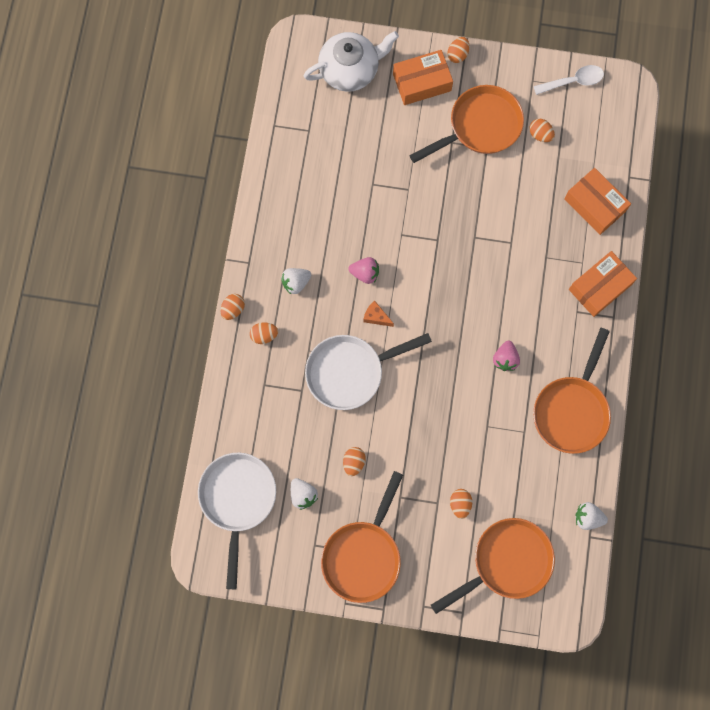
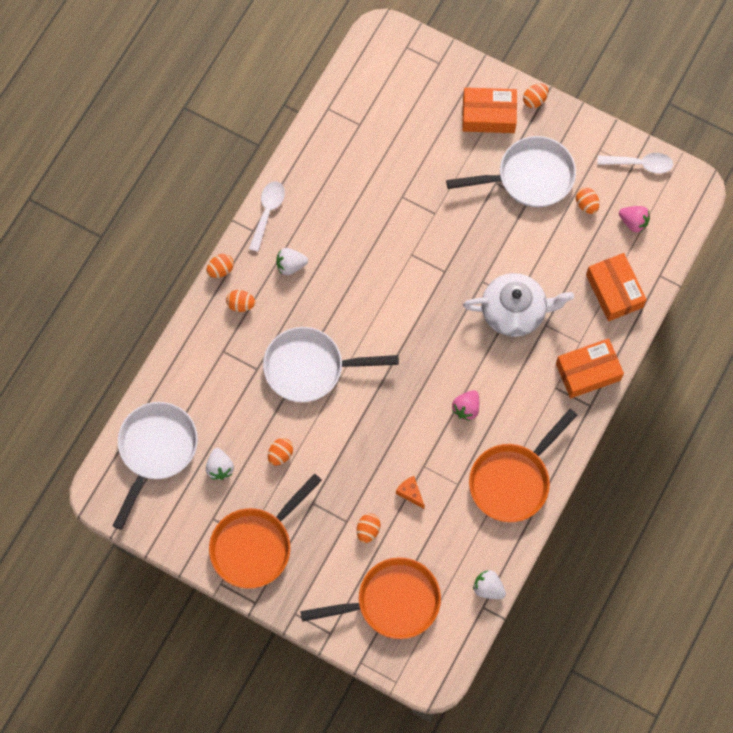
camera: 20 degrees right, 5 degrees down
(256, 240) = (267, 212): none -> white spoon
(350, 70) = (422, 80): white teapot -> white teapot (514, 311)
(365, 273) = (361, 279): pink strawberry -> pink strawberry (633, 222)
(376, 317) = (356, 324): orange cheese -> orange cheese (410, 493)
(480, 127) = (529, 177): orange pan -> white pan

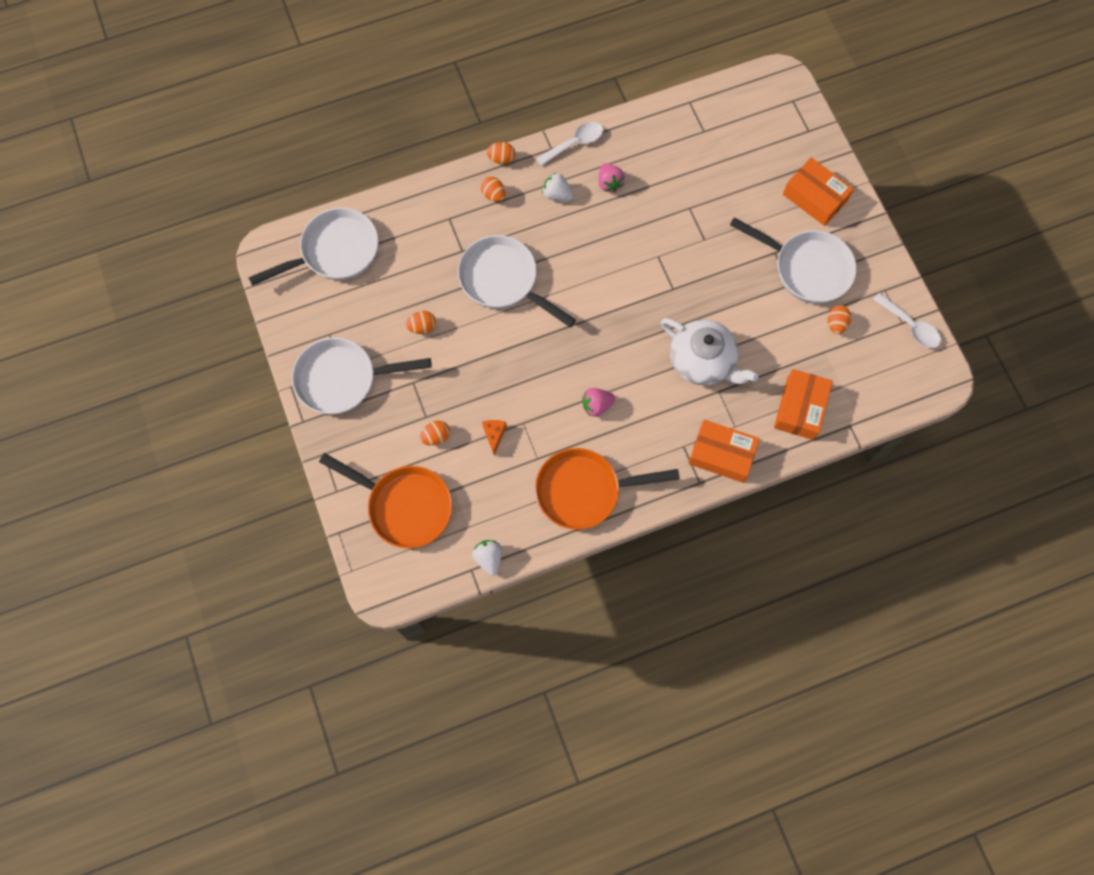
camera: 40 degrees right, 0 degrees up
(220, 467) = (369, 301): white strawberry -> none
(256, 545) = (342, 379): orange pan -> white pan
(534, 100) = (863, 213): orange egg -> none
(633, 222) = (864, 367): pink strawberry -> pink strawberry (609, 183)

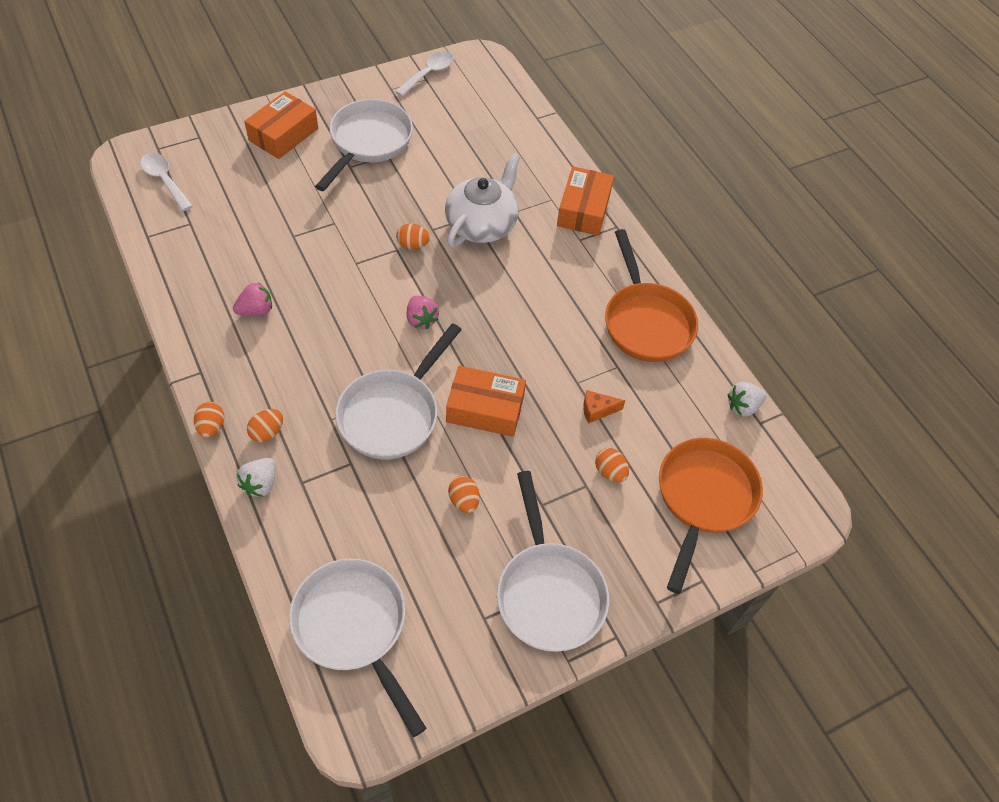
camera: 100 degrees left, 15 degrees down
(557, 195) = (270, 363): white strawberry -> white strawberry (260, 484)
(575, 143) = (195, 347): white spoon -> white spoon (164, 180)
(597, 405) = (545, 314): pink strawberry -> pink strawberry (421, 319)
(800, 408) = (524, 151): orange box -> orange box (485, 409)
(836, 324) = (430, 123): orange egg -> orange egg (413, 245)

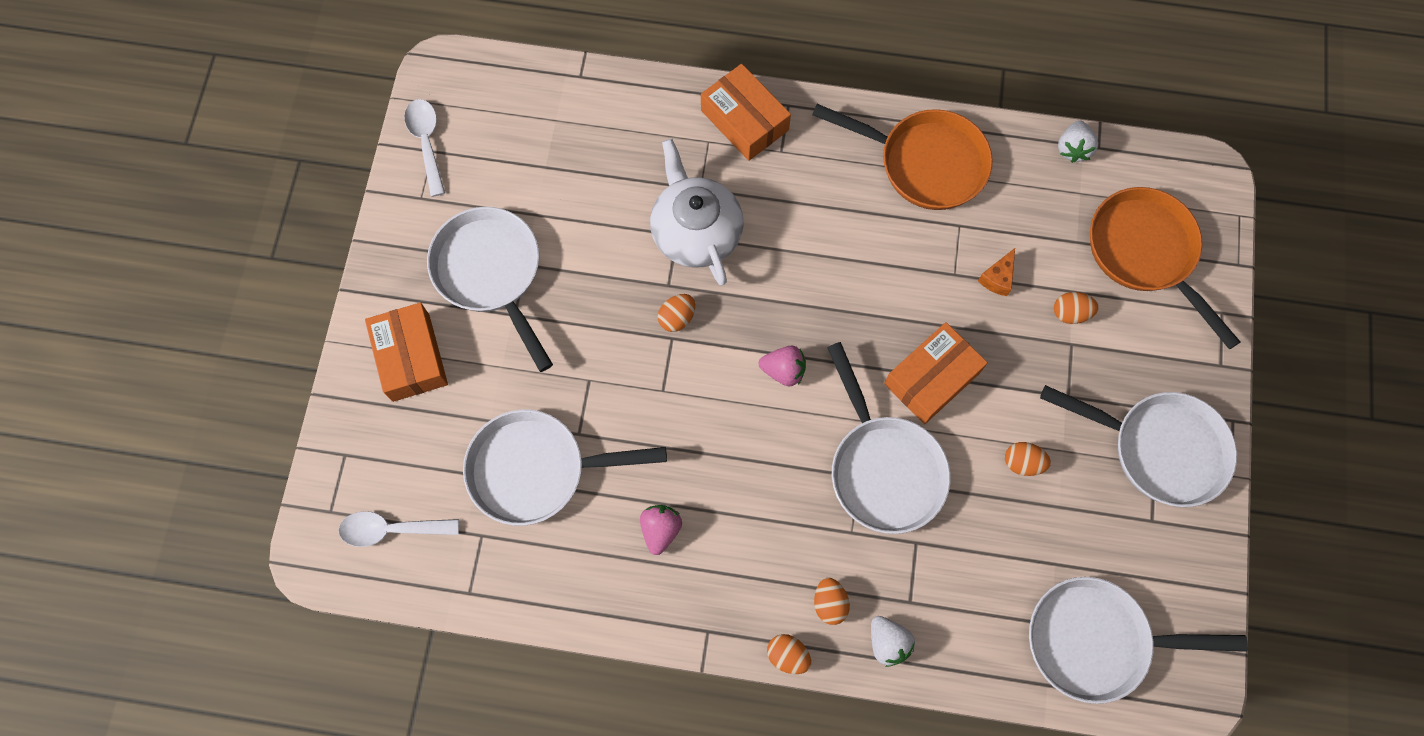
camera: 50 degrees left, 15 degrees up
(253, 227) = (536, 470): none -> white pan

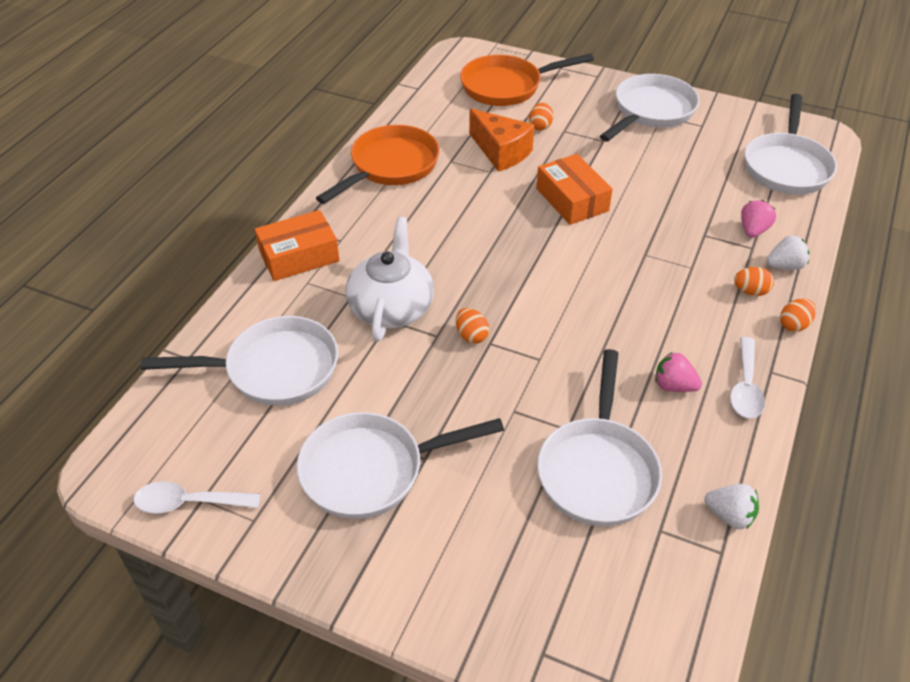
camera: 75 degrees left, 25 degrees down
(391, 530) = (642, 617): white spoon -> white spoon (745, 387)
(411, 357) = (442, 563): orange box -> none
(696, 231) = (391, 307): white teapot -> white teapot turned 105 degrees clockwise
(783, 370) = (542, 278): pink strawberry -> pink strawberry (753, 230)
(883, 468) = (640, 239): white pan -> white pan (274, 369)
(997, 278) = (501, 152): orange cheese -> orange cheese, size x1.98
(1022, 463) = (649, 171): orange egg -> none
(1073, 149) = (413, 99): white strawberry -> white strawberry (729, 515)

